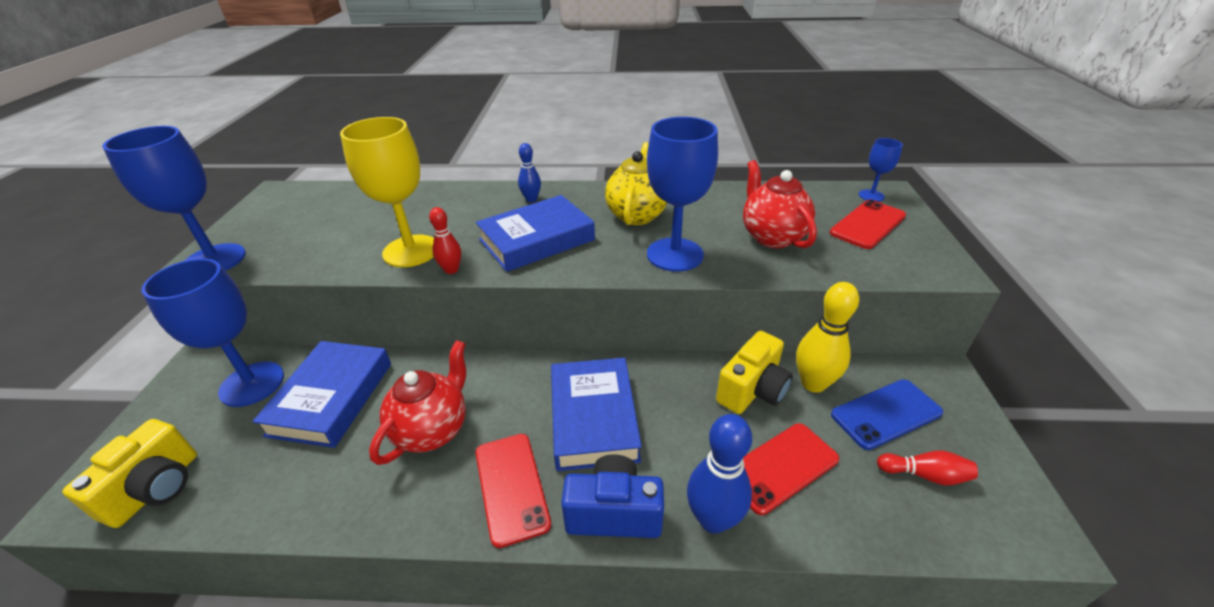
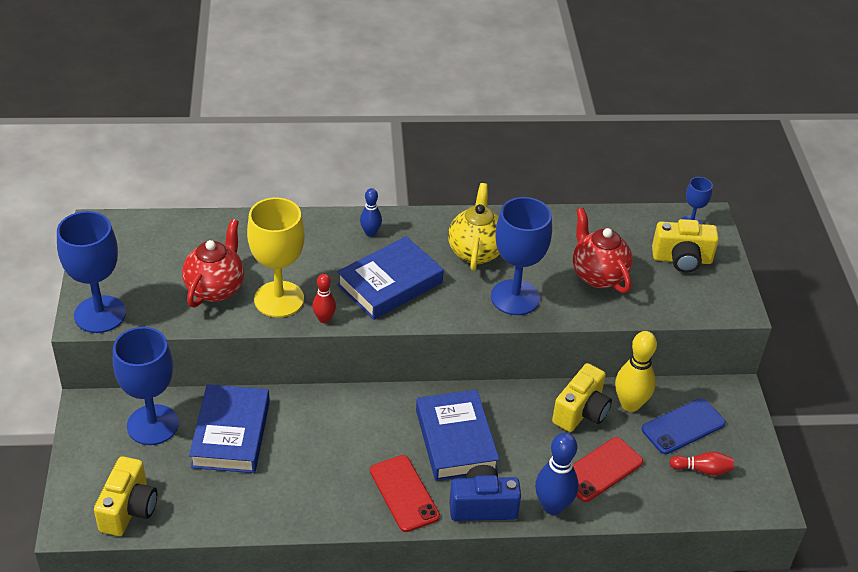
camera: 10 degrees left, 5 degrees up
(433, 430) = (328, 455): red teapot -> red teapot (215, 288)
(867, 224) = (682, 259): red phone -> yellow camera

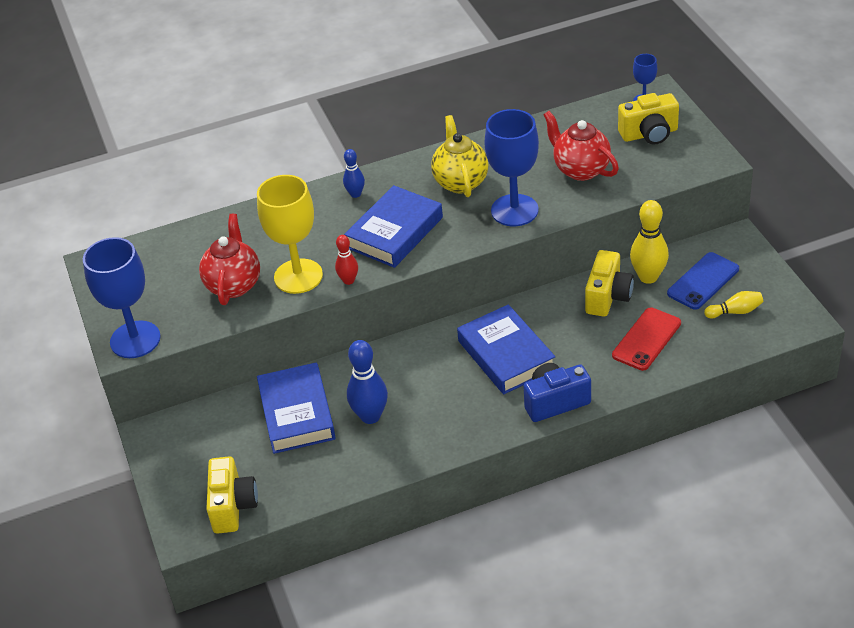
camera: 10 degrees left, 0 degrees up
(152, 425) = (219, 428): blue goblet -> none
(404, 493) = (480, 414): red phone -> none
(552, 506) = (617, 383): blue bowling pin -> blue bowling pin (370, 416)
(702, 469) = (735, 312): red bowling pin -> yellow bowling pin

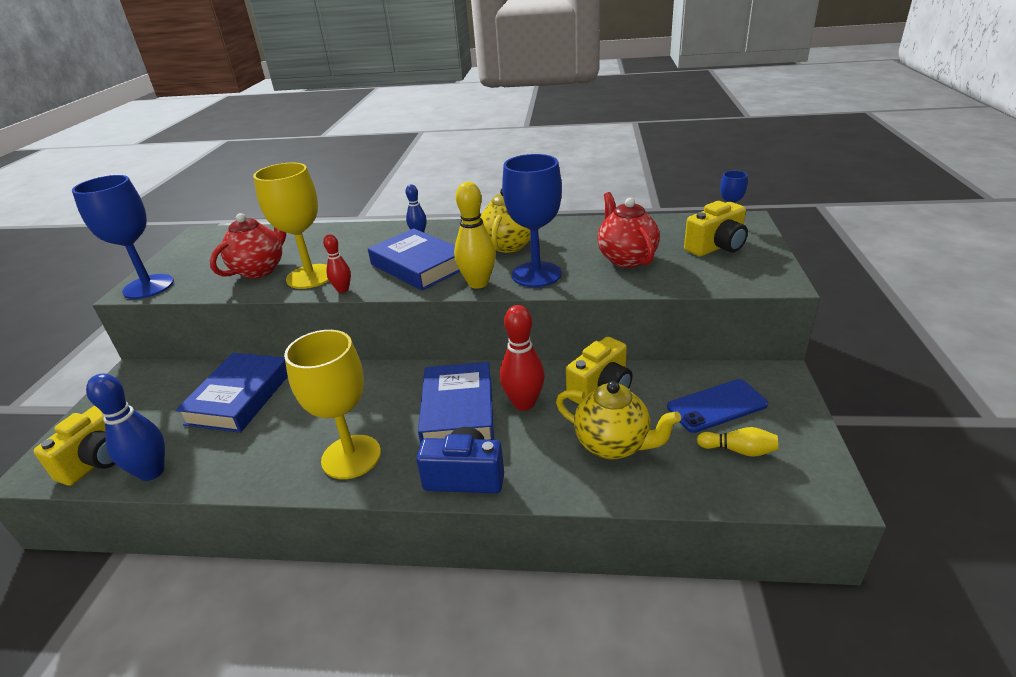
camera: 25 degrees right, 10 degrees down
(370, 416) = (290, 423): blue bowling pin -> blue bowling pin (152, 472)
(395, 233) = (418, 266): blue book -> blue book turned 75 degrees clockwise
(452, 421) = (351, 457): none -> yellow goblet
(555, 330) = (524, 403): none -> red bowling pin
(646, 339) = (613, 445): red phone -> yellow teapot
(648, 277) = (657, 384): yellow bowling pin -> yellow bowling pin (478, 283)
(649, 134) = (716, 247): yellow camera -> yellow camera turned 45 degrees counterclockwise

